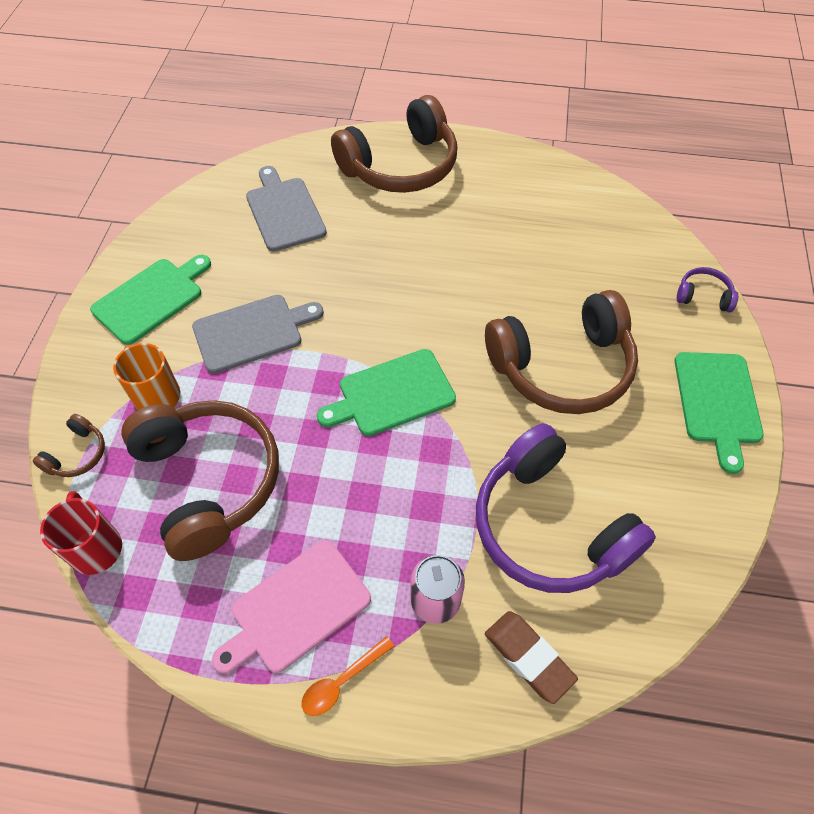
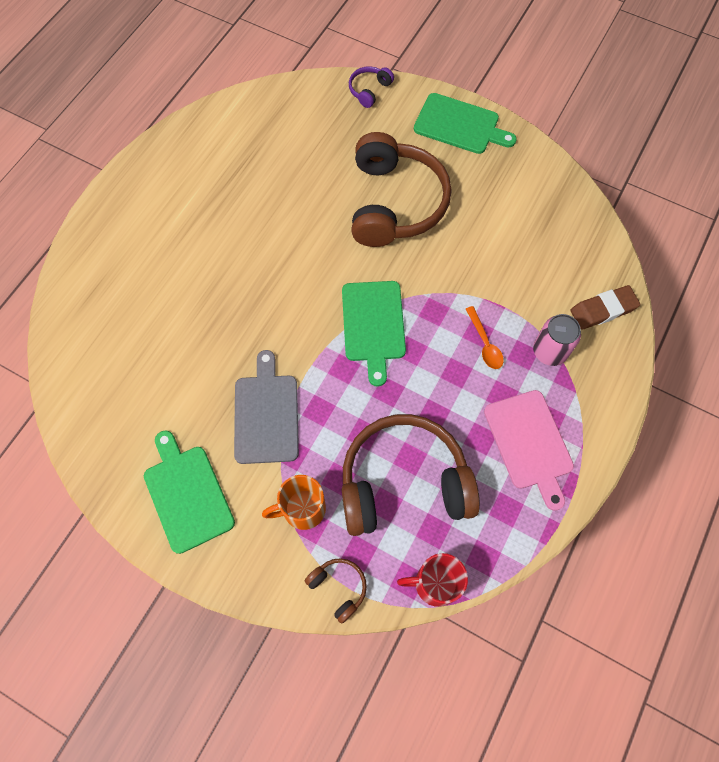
camera: 70 degrees left, 10 degrees up
(284, 211) = (133, 351): grey cutting board -> none
(341, 681) = (589, 427): orange spoon -> orange spoon (485, 344)
(400, 165) = (126, 238): brown headphones -> none
(550, 525) = (518, 262): purple headphones -> none

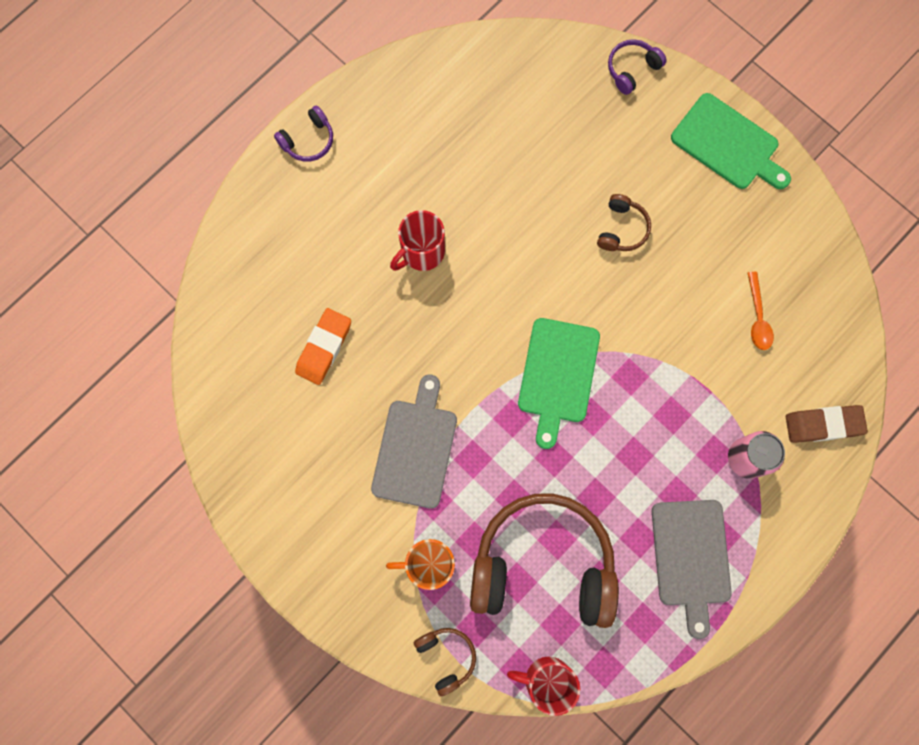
camera: 15 degrees right, 10 degrees up
(119, 196) = (308, 140): none -> purple headphones
(166, 352) = (324, 348): none -> orange eraser
(187, 494) = (313, 515): green cutting board -> none
(234, 258) = (421, 252): none -> red mug
(394, 203) = (621, 229): brown headphones -> brown headphones, size x0.42
(485, 344) = (676, 430): orange spoon -> orange spoon (757, 318)
(529, 443) = (691, 557): pink cutting board -> grey cutting board

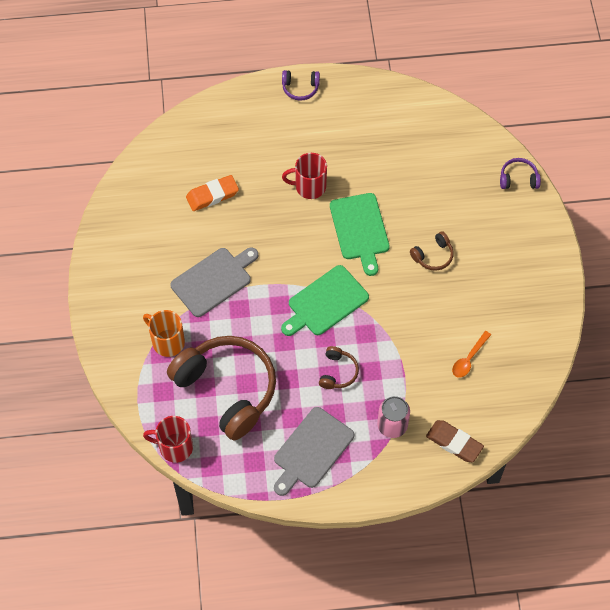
camera: 40 degrees right, 15 degrees down
(446, 657) = (133, 393): brown headphones -> brown headphones (337, 372)
(546, 680) = (174, 447): red mug -> red mug turned 45 degrees counterclockwise
(728, 144) = (538, 257): green cutting board -> green cutting board (360, 229)

